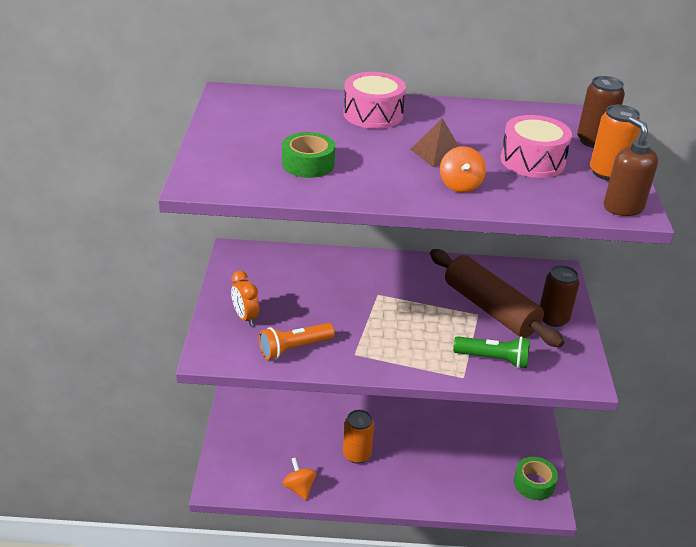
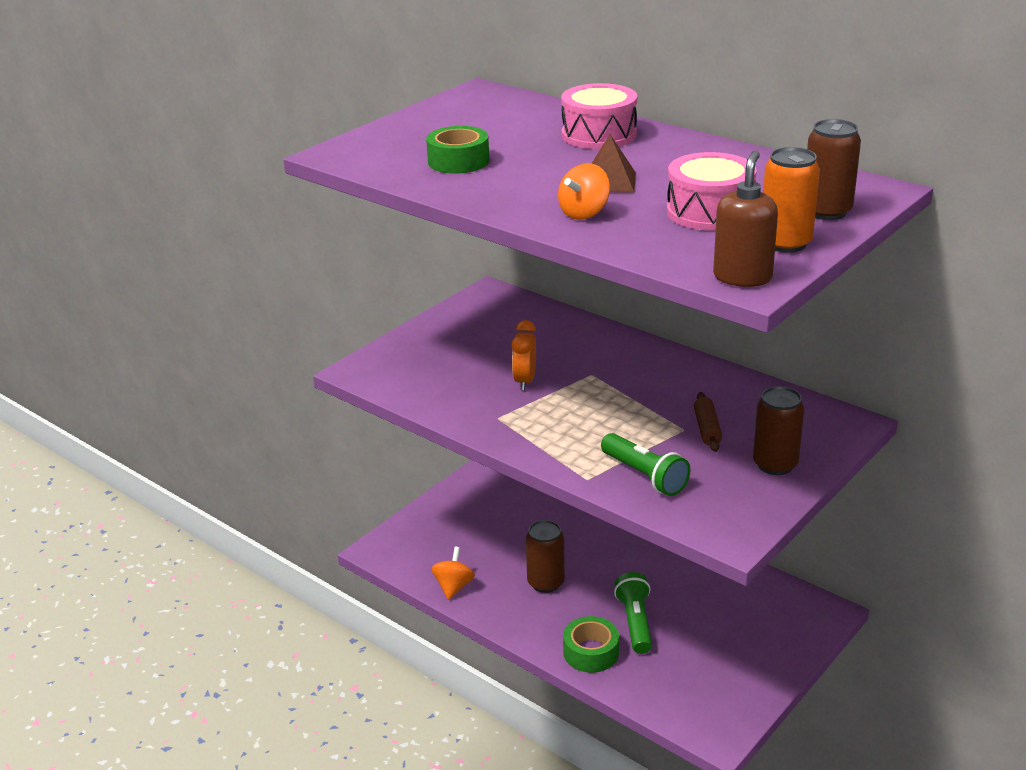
camera: 40 degrees right, 5 degrees down
(245, 317) = (429, 351): orange clock -> orange clock (525, 381)
(294, 348) = (443, 392): orange flashlight -> none
(357, 454) = (546, 582): orange can -> brown can
(436, 456) = (635, 622): none -> green flashlight
(490, 308) = (707, 429): brown rolling pin -> brown rolling pin, size x0.42
(534, 483) = (726, 702): green tape -> green tape (591, 652)

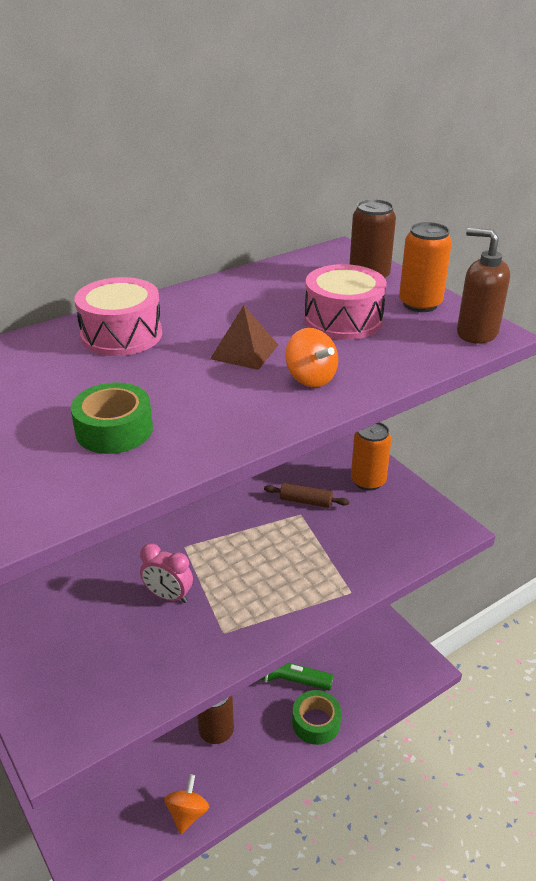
camera: 75 degrees left, 5 degrees up
(454, 586) = (187, 813): orange spinning top -> orange spinning top turned 75 degrees clockwise
(525, 381) = (168, 596): orange clock -> pink clock
(645, 476) = (359, 555): green flashlight -> none
(775, 464) = (368, 481): brown can -> orange can

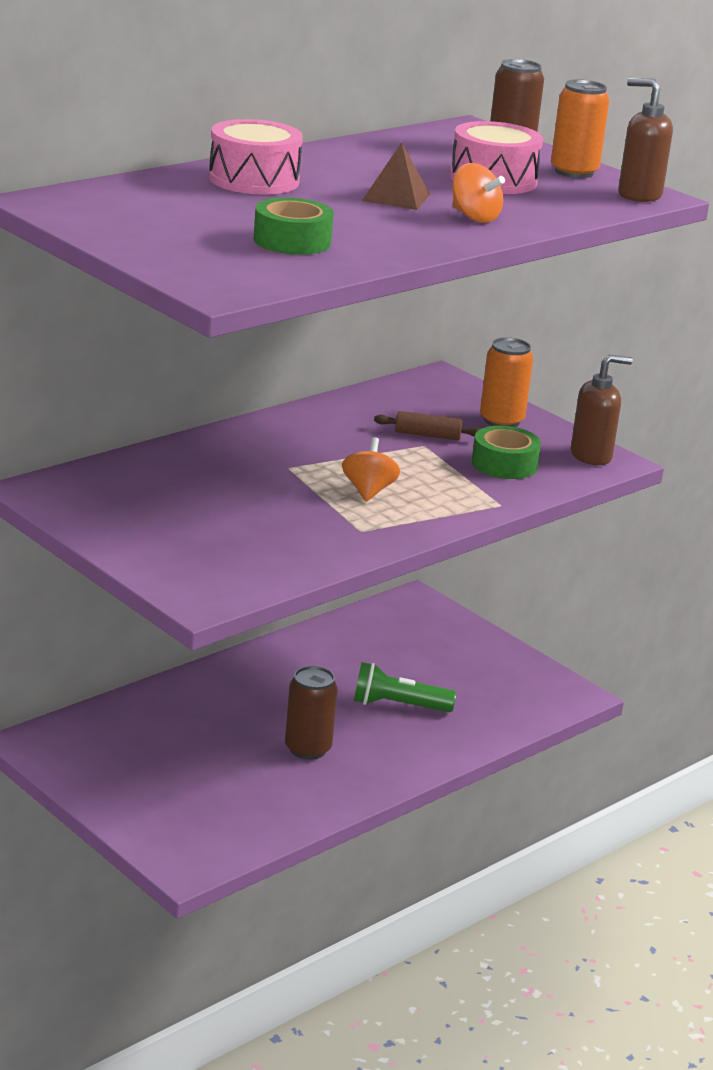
camera: 10 degrees left, 10 degrees down
(168, 596) = (285, 504): pink clock -> none
(187, 813) = (290, 815): orange spinning top -> orange spinning top (368, 491)
(316, 722) = (438, 741): green tape -> green tape (504, 464)
(436, 523) = (591, 456): none -> brown soap dispenser

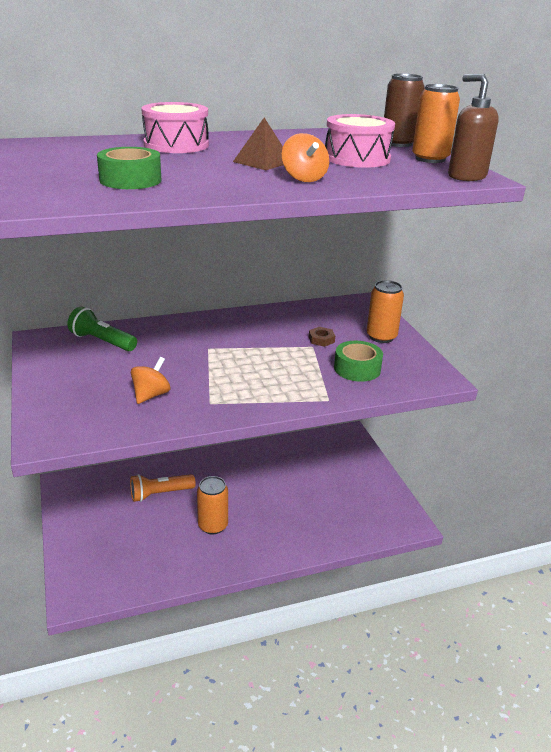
camera: 25 degrees right, 5 degrees up
(196, 727) = (160, 494): none -> orange flashlight
(308, 749) = (213, 525): brown can -> orange can
(368, 491) = (244, 373): orange spinning top -> orange spinning top (151, 395)
(398, 705) = (290, 506): green flashlight -> green flashlight (102, 341)
(427, 435) = (321, 339): brown rolling pin -> brown nut
(591, 456) = (427, 372): brown soap dispenser -> none

